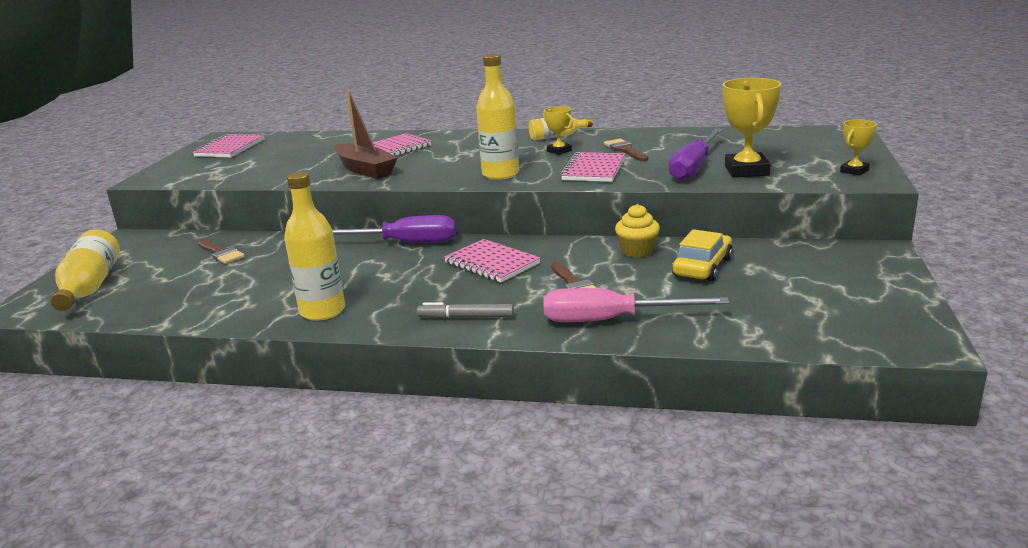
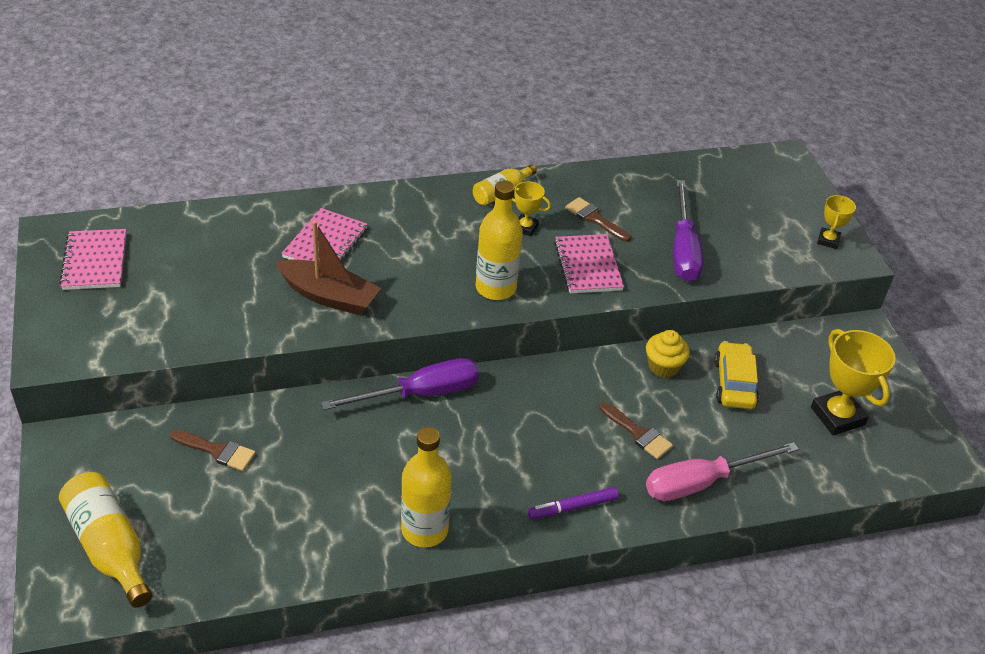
camera: 30 degrees left, 20 degrees up
(466, 317) = (572, 507): grey marker -> purple marker
(492, 263) = (538, 413): pink notebook -> none
(746, 171) = (735, 251): yellow trophy -> yellow trophy (837, 416)

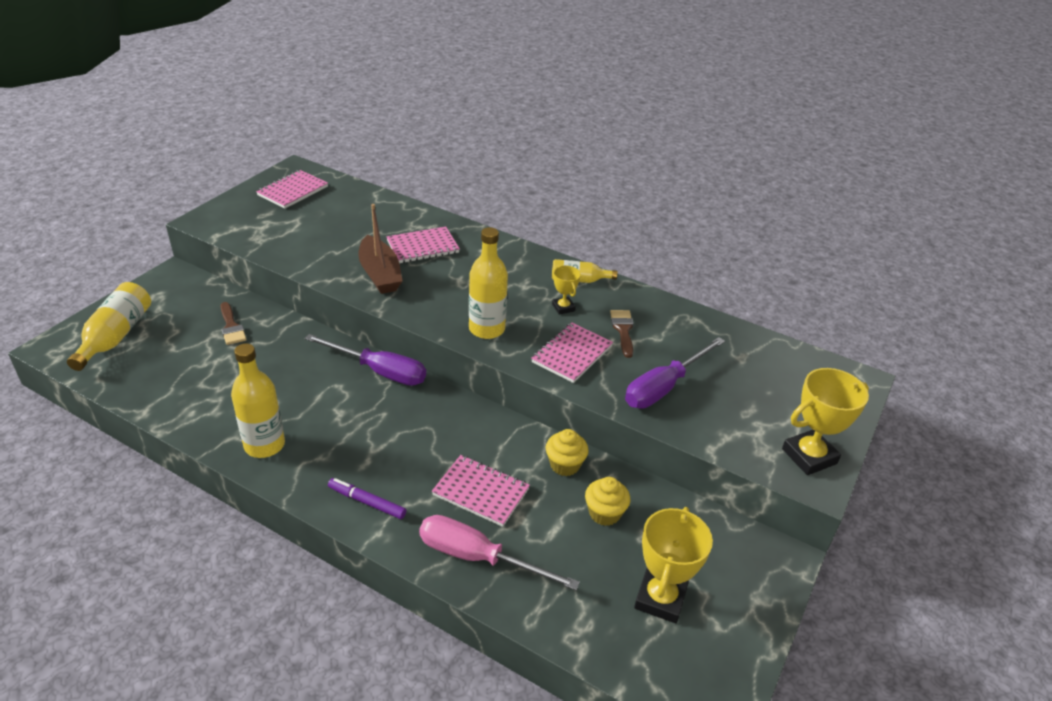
camera: 45 degrees right, 5 degrees down
(638, 433) = (481, 492): brown brush -> pink notebook
(734, 383) = (604, 513): yellow car -> yellow cupcake
(828, 240) = (809, 456): yellow trophy -> yellow trophy, size x1.84

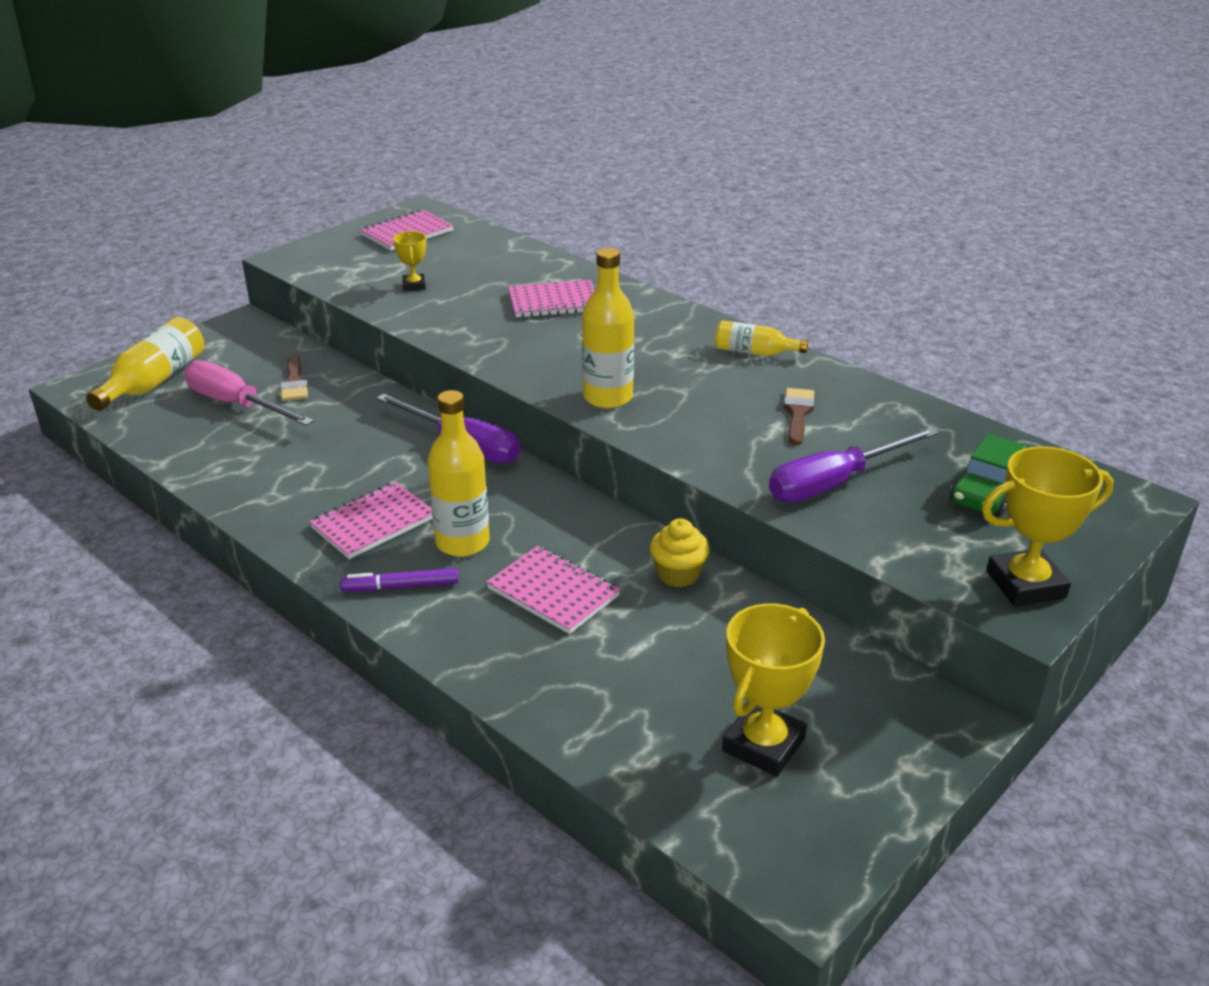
camera: 15 degrees right, 5 degrees down
(264, 445) = (293, 511): yellow bottle -> yellow bottle (462, 542)
(367, 502) = (401, 587): purple marker -> purple marker turned 45 degrees counterclockwise
(380, 274) = (487, 328): brown boat -> none
(478, 557) = (526, 665): pink screwdriver -> pink screwdriver (237, 404)
(563, 308) = (721, 381): yellow trophy -> yellow trophy (414, 285)
(572, 354) = (715, 435): pink notebook -> pink notebook (373, 523)
(604, 513) = (716, 636): yellow cupcake -> none
(764, 382) = (987, 491): none -> green car

